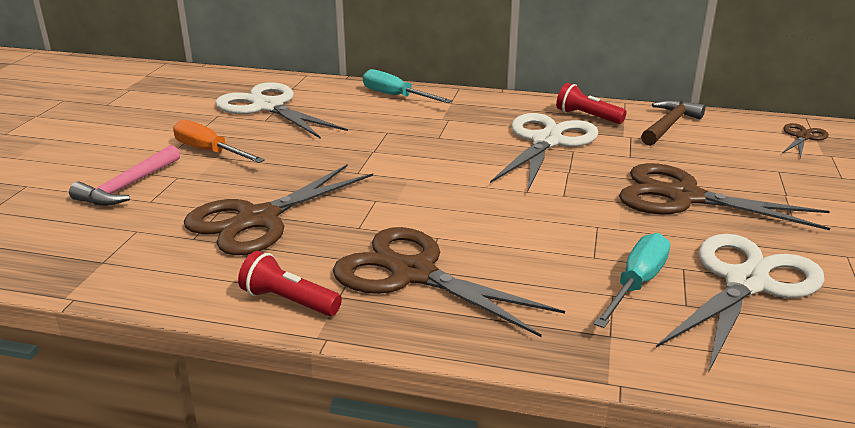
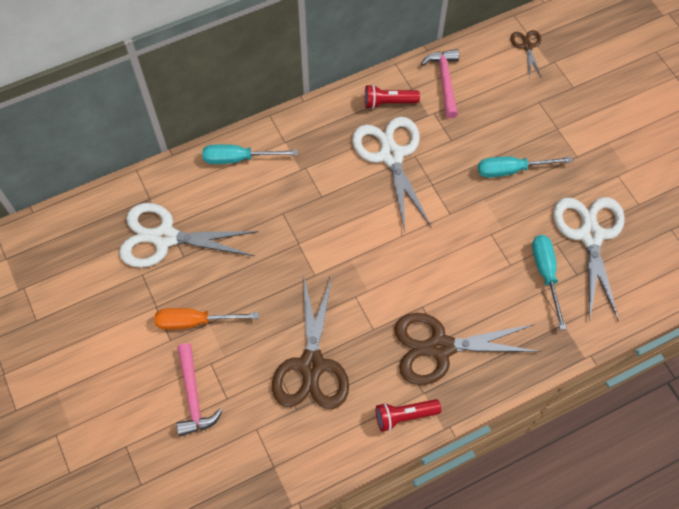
camera: 40 degrees left, 35 degrees up
(669, 125) = (444, 81): brown hammer -> pink hammer
(684, 197) = (511, 170): brown scissors -> turquoise screwdriver

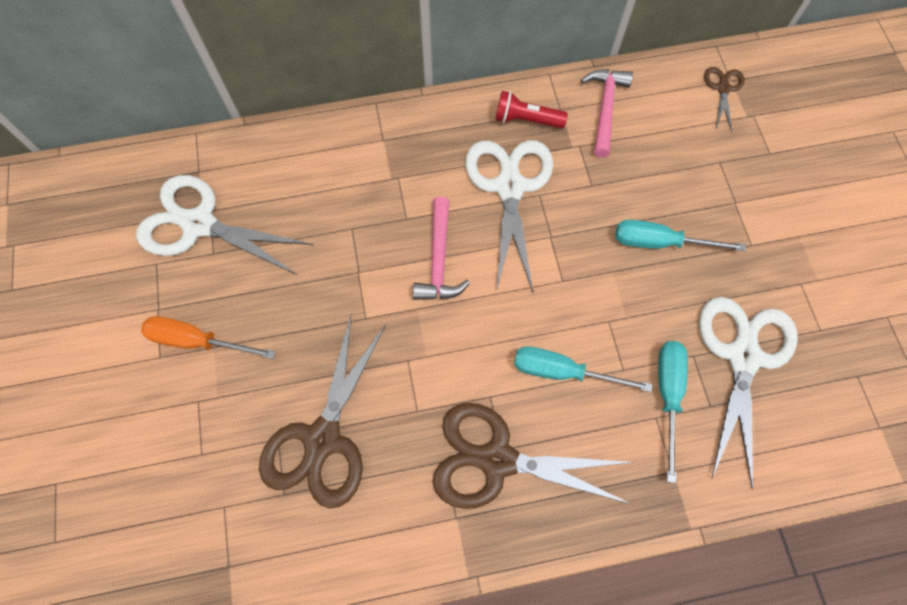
camera: 15 degrees right, 5 degrees up
(193, 397) = (161, 440): pink hammer -> pink hammer (439, 260)
(238, 158) = (320, 147): turquoise screwdriver -> turquoise screwdriver (562, 371)
(404, 416) = (421, 544): red flashlight -> none

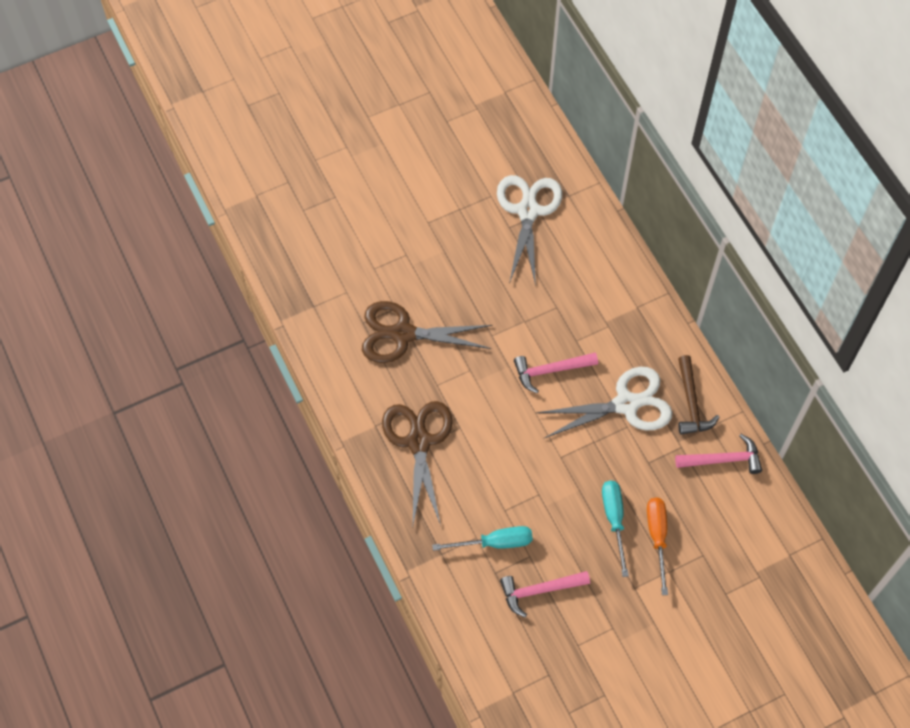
camera: 75 degrees right, 5 degrees down
(197, 341) = (445, 240): orange screwdriver -> orange screwdriver (657, 537)
(526, 120) = (691, 403): red flashlight -> brown hammer
(562, 371) = (491, 470): turquoise screwdriver -> none
(723, 88) = (778, 549): brown scissors -> none
(742, 357) = (539, 590): white scissors -> pink hammer

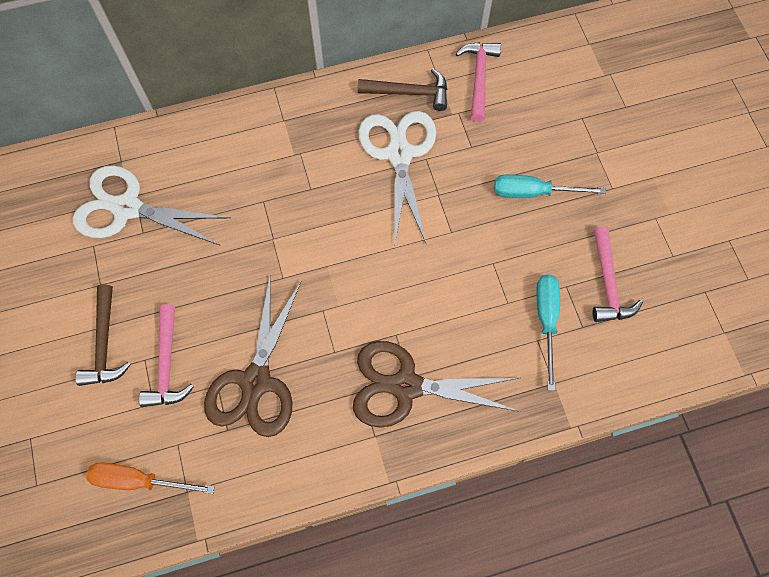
camera: 80 degrees left, 5 degrees up
(413, 225) = (104, 344): none -> brown hammer
(550, 371) = (342, 223): pink hammer -> pink hammer (167, 365)
(657, 537) = (558, 155): orange screwdriver -> orange screwdriver (139, 480)

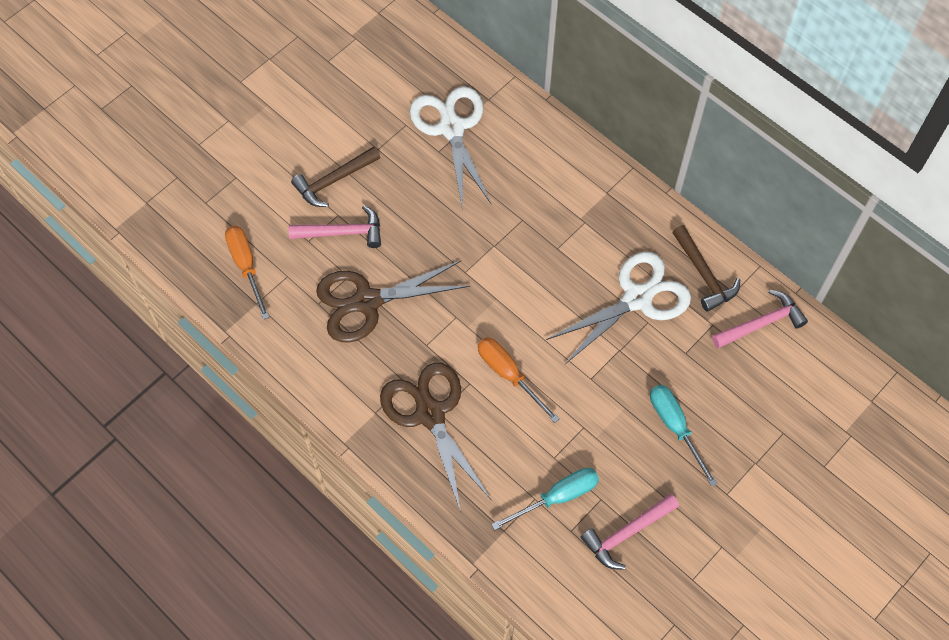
camera: 60 degrees right, 5 degrees down
(167, 365) = (343, 232): pink hammer -> pink hammer turned 150 degrees counterclockwise
(408, 296) = (508, 375): none -> orange screwdriver

